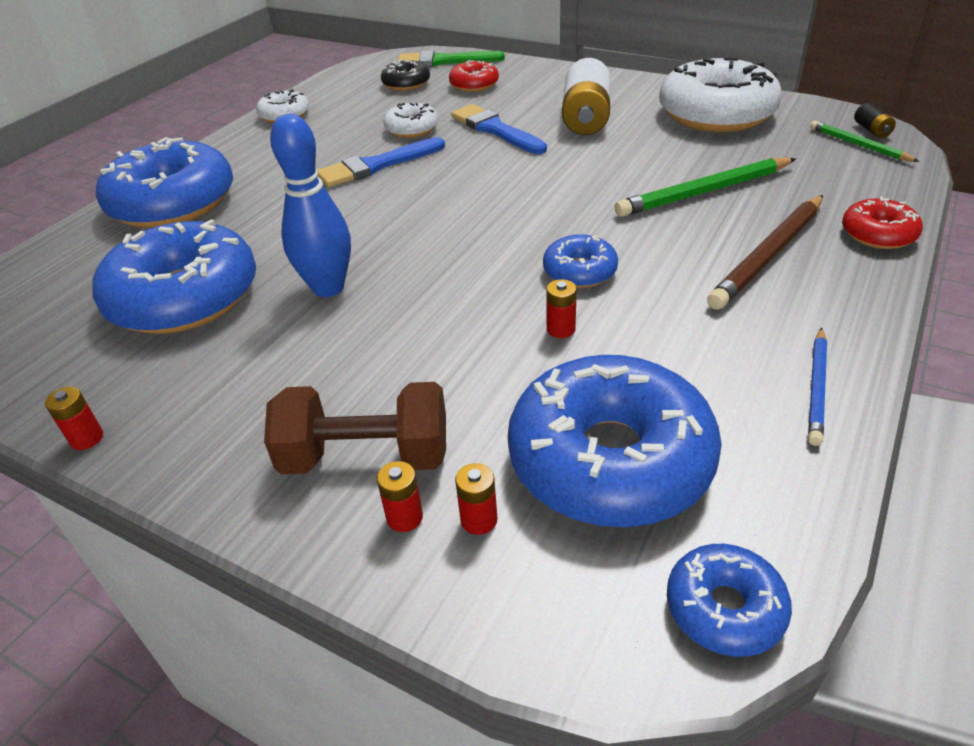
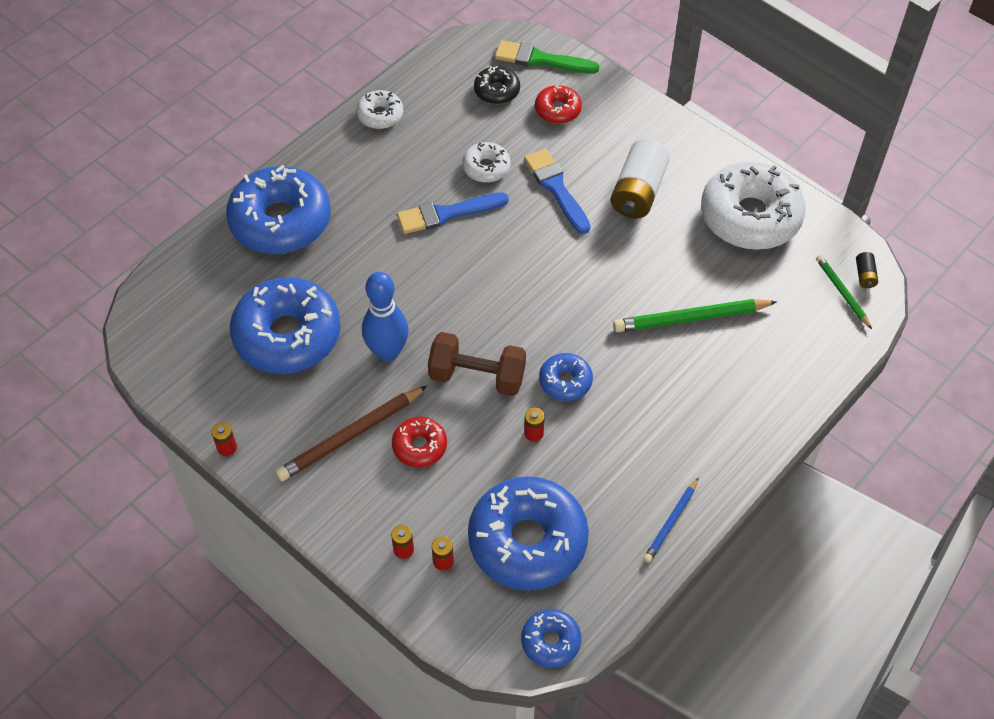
camera: 10 degrees right, 15 degrees up
(366, 457) = (389, 504): brown dumbbell -> brown dumbbell (477, 376)
(768, 255) = (703, 400): brown pencil -> brown pencil (350, 436)
(878, 234) = (791, 399): red donut -> red donut (419, 446)

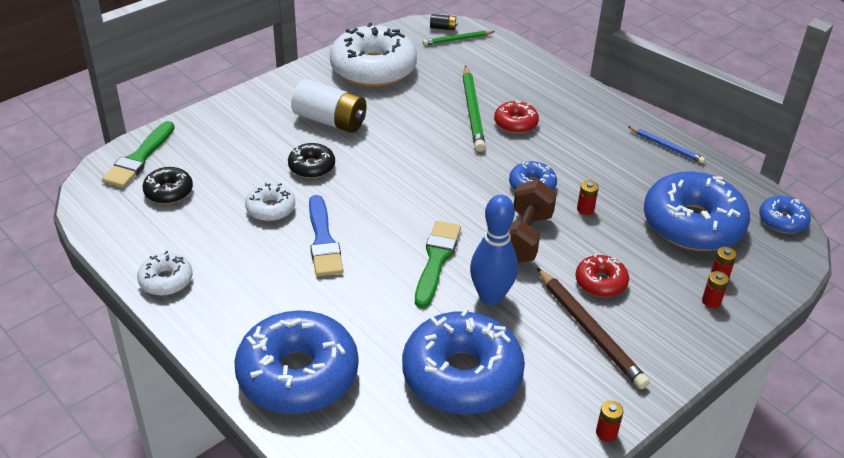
camera: 85 degrees left, 15 degrees down
(433, 304) = (436, 260): none -> green brush
(556, 188) = (311, 167): blue brush -> black donut
(557, 110) = (212, 155): red donut -> red donut (515, 123)

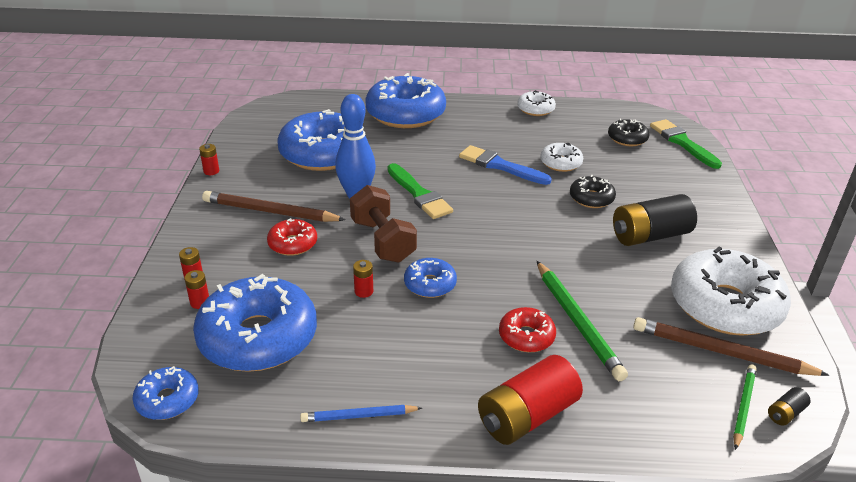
camera: 135 degrees right, 5 degrees down
(330, 121) = (650, 236): white battery -> black battery
(422, 57) = (721, 352): none -> brown pencil
(473, 111) = (577, 322): green pencil -> green pencil turned 150 degrees counterclockwise
(572, 96) = (527, 416): none -> red battery

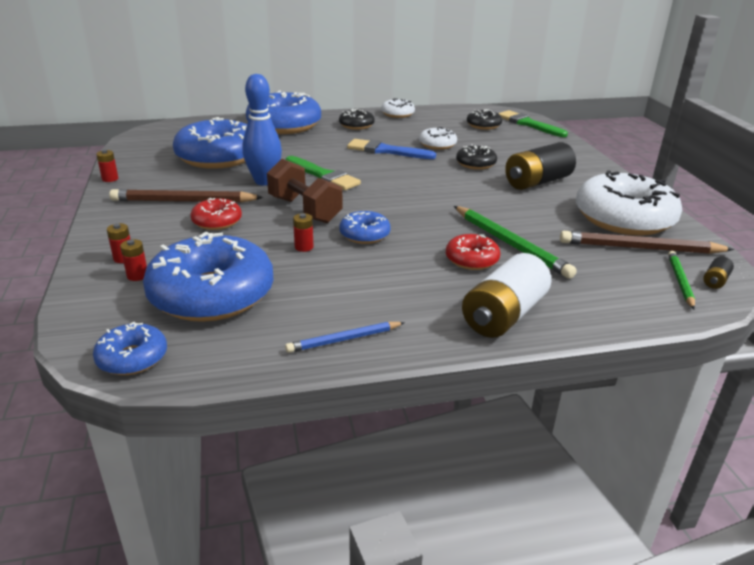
camera: 15 degrees left, 5 degrees down
(483, 122) = (356, 125): none -> black donut
(527, 416) = (504, 315): red battery -> white battery

